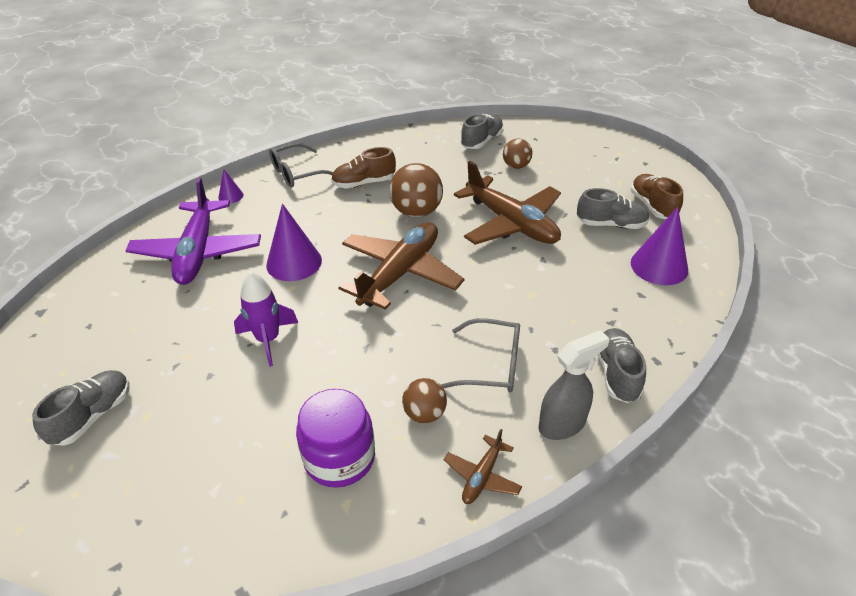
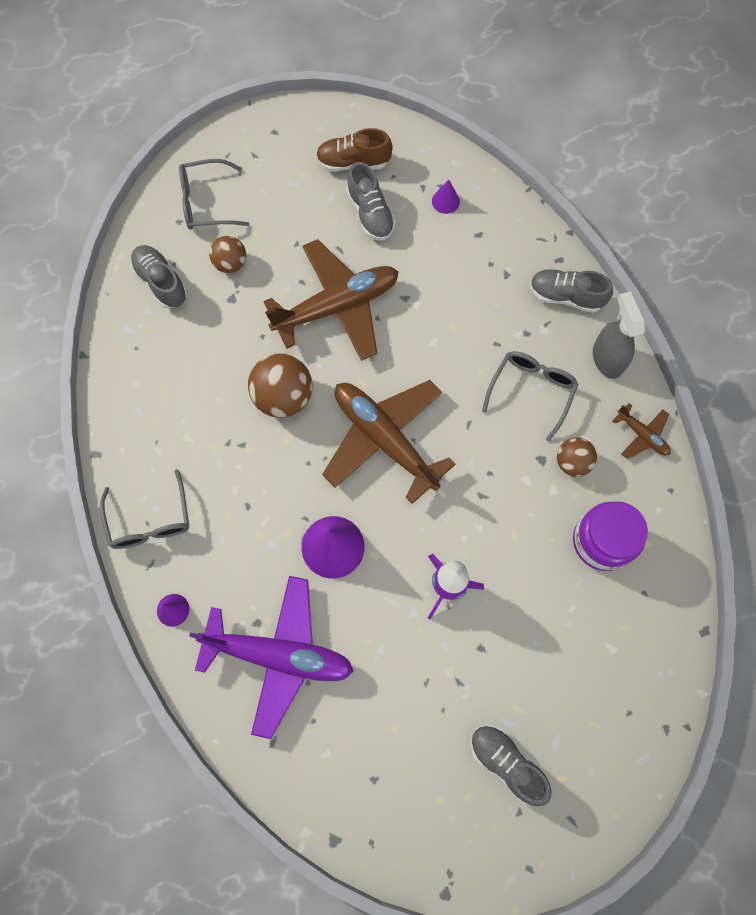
camera: 75 degrees left, 30 degrees up
(364, 183) = (203, 442): brown shoe -> none
(559, 146) = (206, 202): none -> grey glasses
(611, 224) = (370, 213): grey shoe -> grey shoe turned 135 degrees clockwise
(659, 266) = (445, 201): purple cone -> purple cone, size x0.50

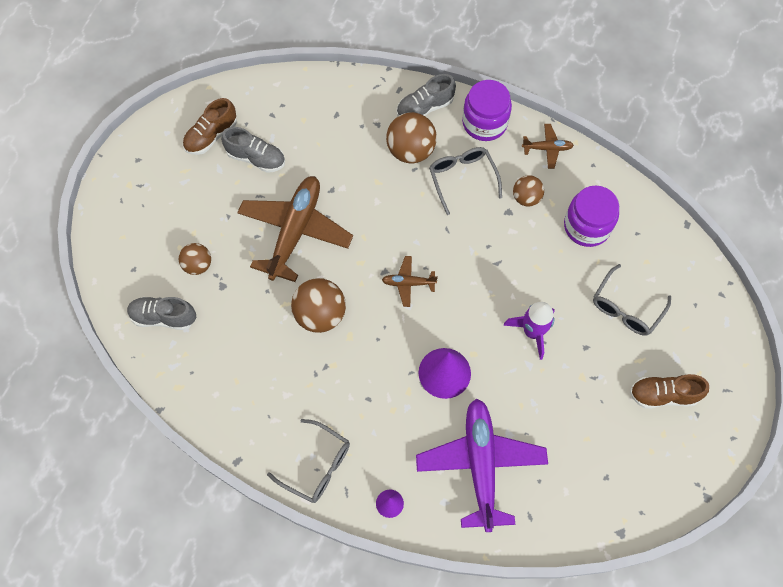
camera: 45 degrees left, 5 degrees down
(206, 202) = (139, 242): grey glasses -> grey glasses (626, 308)
(279, 655) = (480, 464): purple plane -> purple plane turned 60 degrees counterclockwise
(384, 439) = (408, 283): brown plane -> brown plane, size x0.45
(445, 201) = (295, 111): purple cone -> none
(506, 762) = (663, 395): grey shoe -> brown shoe
(511, 324) = (410, 151): none -> brown ball
(607, 359) = (484, 123): grey spray bottle -> purple jar

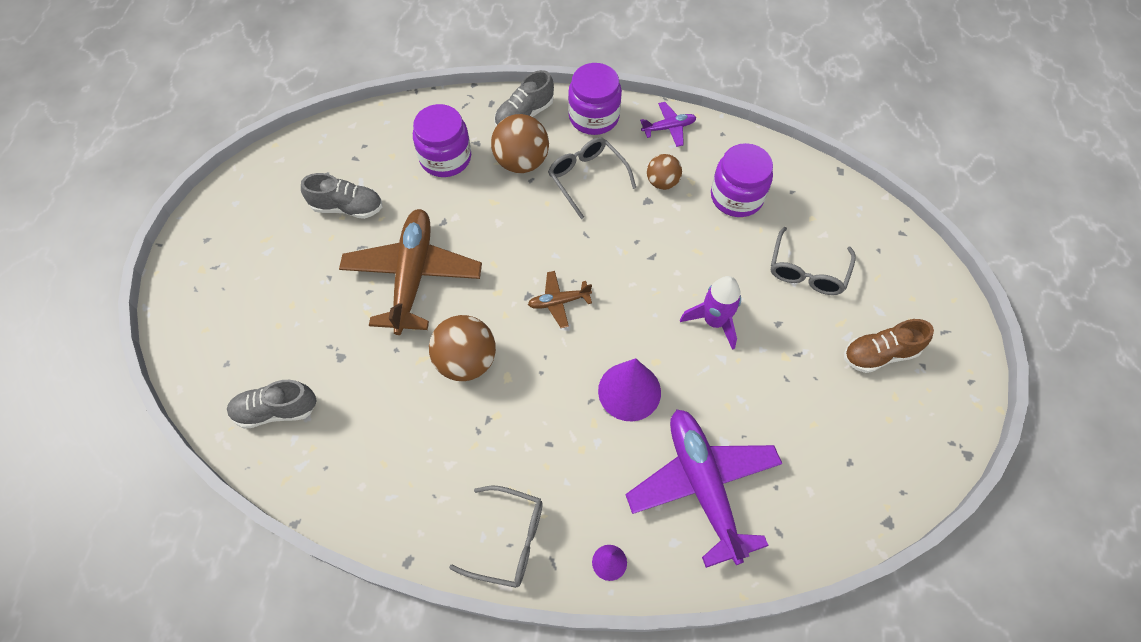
camera: 15 degrees left, 5 degrees down
(198, 265) = (305, 340): brown ball -> none
(211, 136) = (289, 195): brown shoe -> none
(347, 132) = (445, 158): none -> purple jar
(547, 148) = (668, 128): brown plane -> purple plane

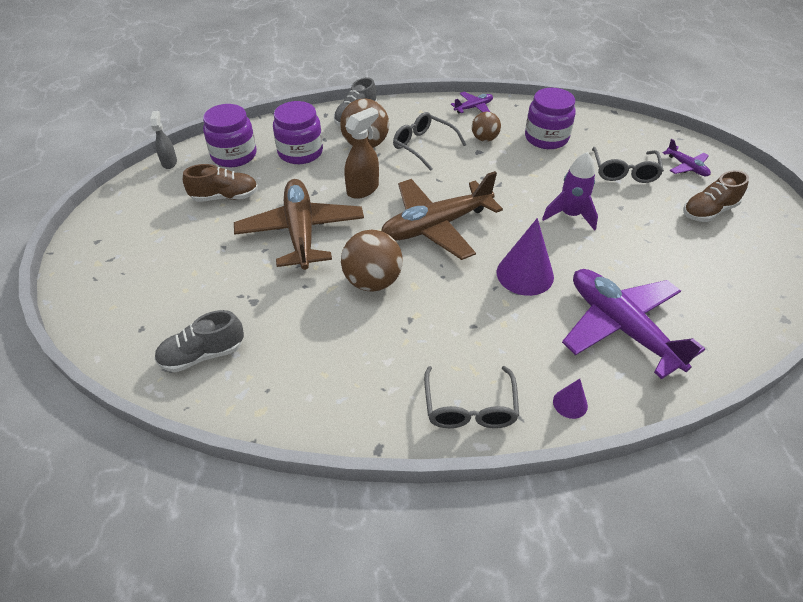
camera: 15 degrees left, 15 degrees down
(301, 142) = (169, 162): none -> grey spray bottle
(347, 207) = (225, 197): grey shoe -> brown shoe
(497, 229) = (363, 189): none -> brown spray bottle
(509, 540) = (470, 408): grey glasses -> grey glasses turned 90 degrees clockwise
(559, 302) = (436, 226): brown plane -> brown plane, size x2.21
(594, 117) = (412, 110): purple jar -> purple jar (234, 155)
(887, 280) = (686, 167): none -> purple plane

